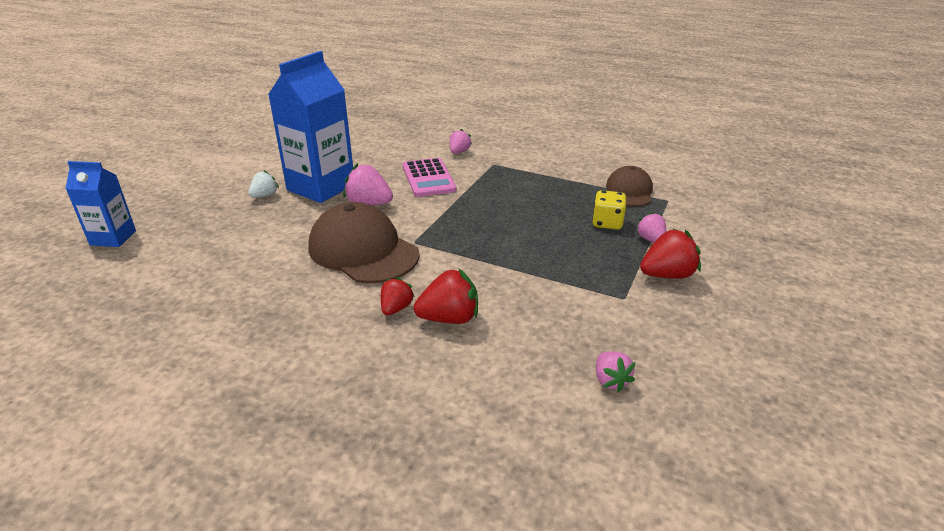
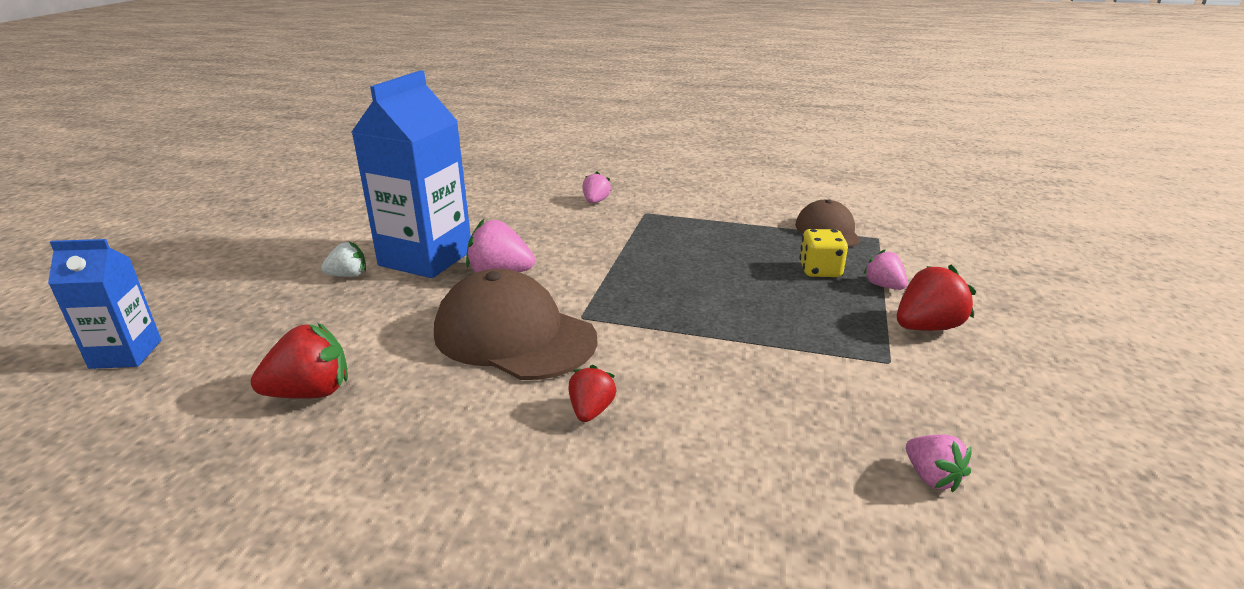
camera: 10 degrees left, 5 degrees down
(264, 195) = (348, 275): white strawberry -> white strawberry turned 45 degrees clockwise
(428, 178) = (568, 235): pink calculator -> none
(449, 318) = (672, 416): red strawberry -> red strawberry (310, 392)

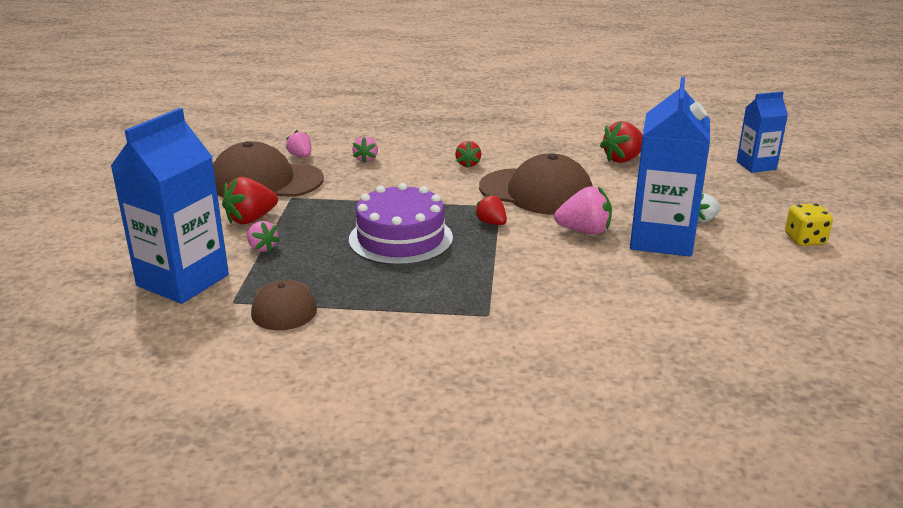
camera: 170 degrees right, 0 degrees up
(595, 201) = (555, 328): pink strawberry -> pink strawberry (366, 159)
(603, 293) = (491, 223): none -> red strawberry
(719, 283) = (400, 238): none -> purple cake
(820, 270) = (311, 257): yellow dice -> yellow dice (804, 239)
(946, 259) = (183, 280): none -> blue carton
(957, 403) = (265, 181): none -> brown cap

